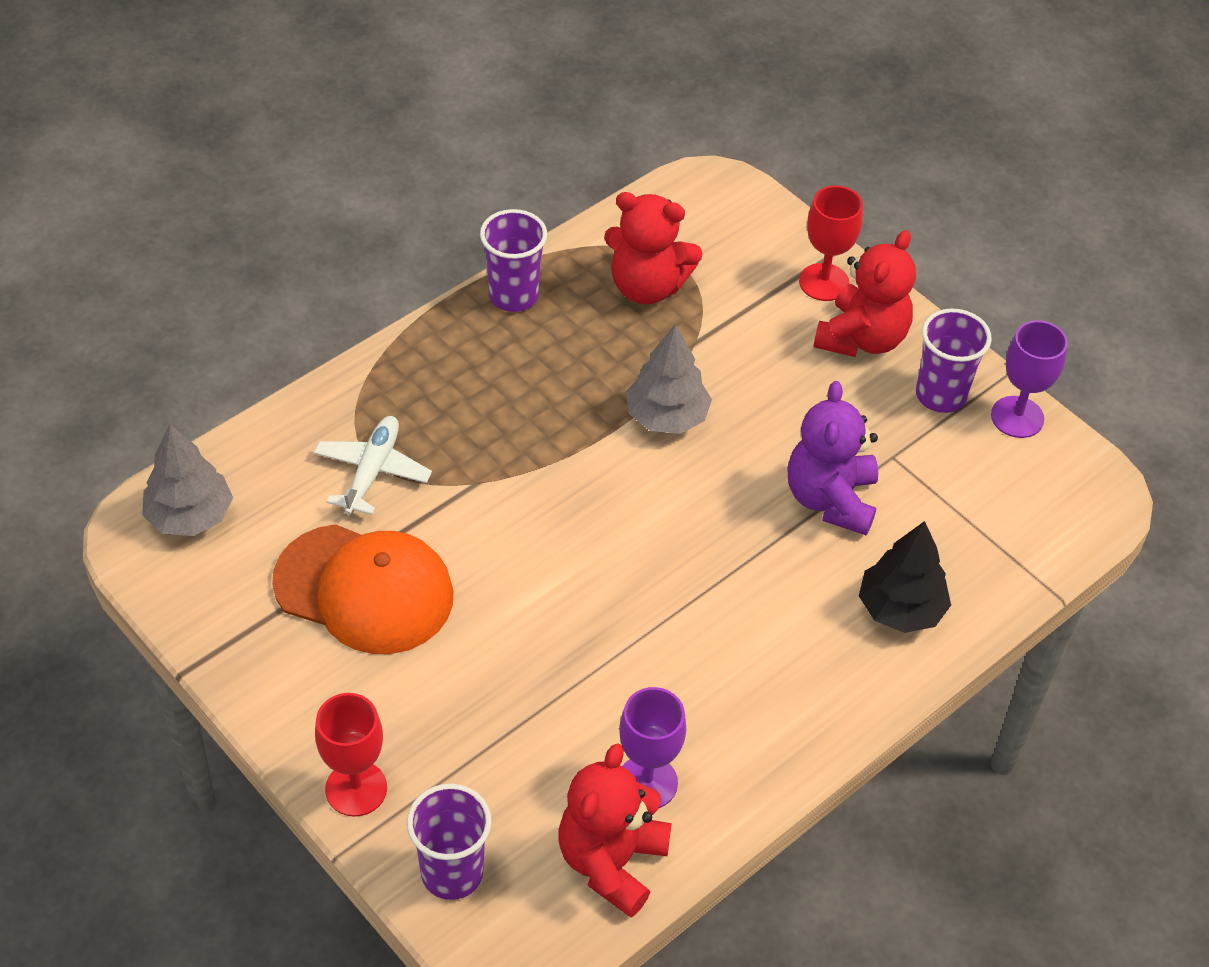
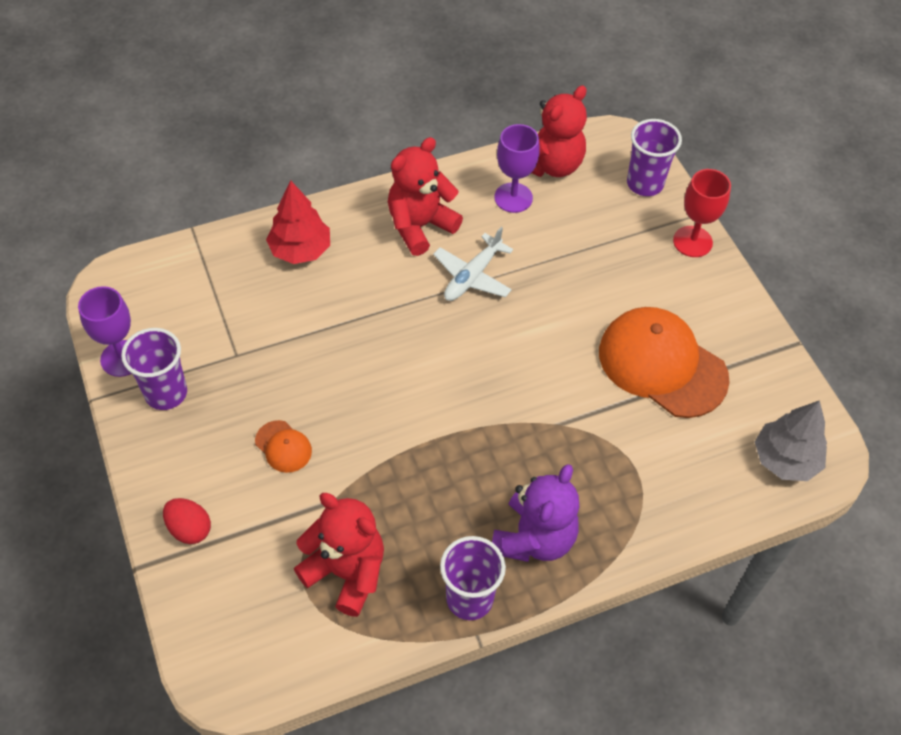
camera: 160 degrees left, 5 degrees up
(372, 471) = (636, 457): white plane -> white plane (472, 276)
(666, 416) = (389, 437): grey tree -> none
(777, 377) = (283, 446): none -> orange cap
(824, 282) = (190, 529): red goblet -> red egg
(830, 499) = (301, 336): purple teddy bear -> purple teddy bear (534, 538)
(862, 338) = (193, 462): red teddy bear -> red teddy bear (420, 226)
(901, 609) = (300, 250): black tree -> red tree

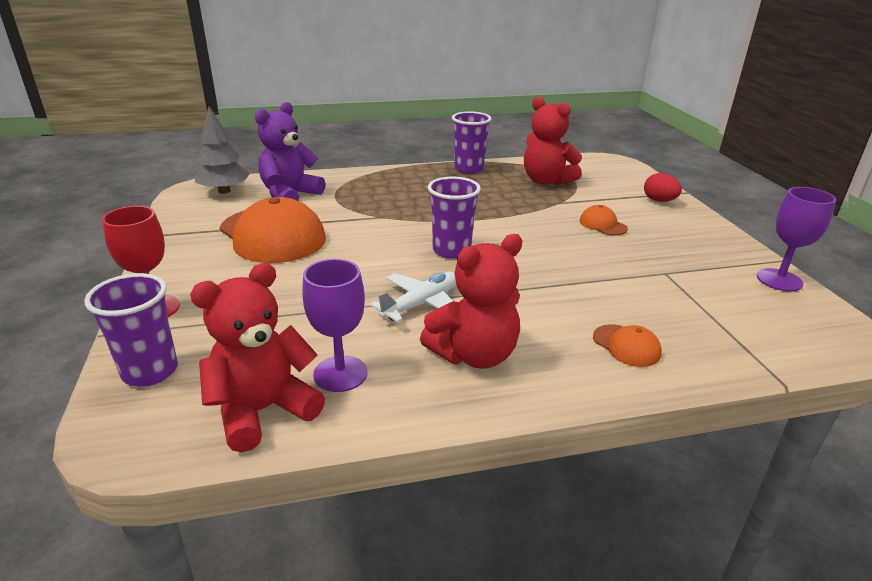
camera: 170 degrees left, 25 degrees down
(166, 393) = (719, 257): purple cup -> purple cup (451, 250)
(300, 250) = (626, 346): red tree -> orange cap
(534, 538) = (421, 181): purple teddy bear -> purple teddy bear (290, 195)

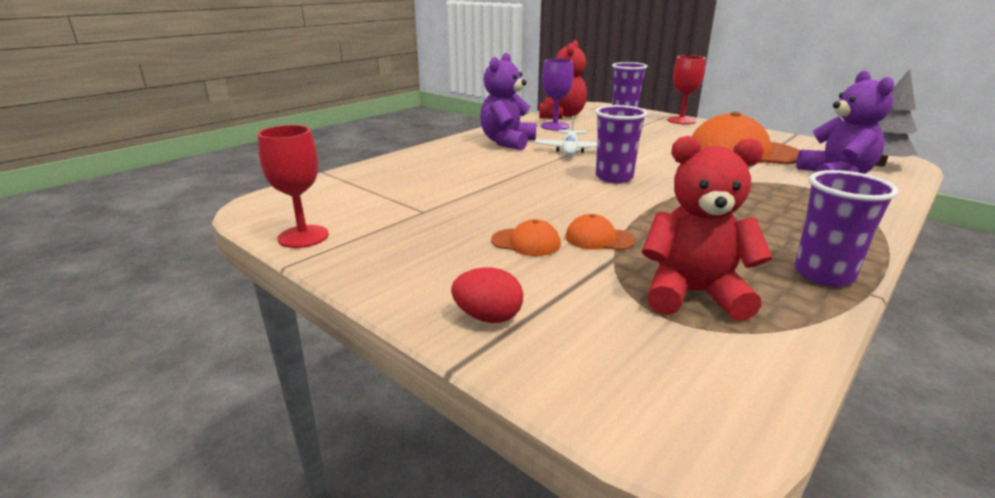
camera: 145 degrees right, 5 degrees down
(474, 355) = (507, 142): red teddy bear -> purple teddy bear
(626, 346) = (427, 163): orange cap -> orange cap (599, 239)
(779, 280) = (303, 236): purple goblet -> red goblet

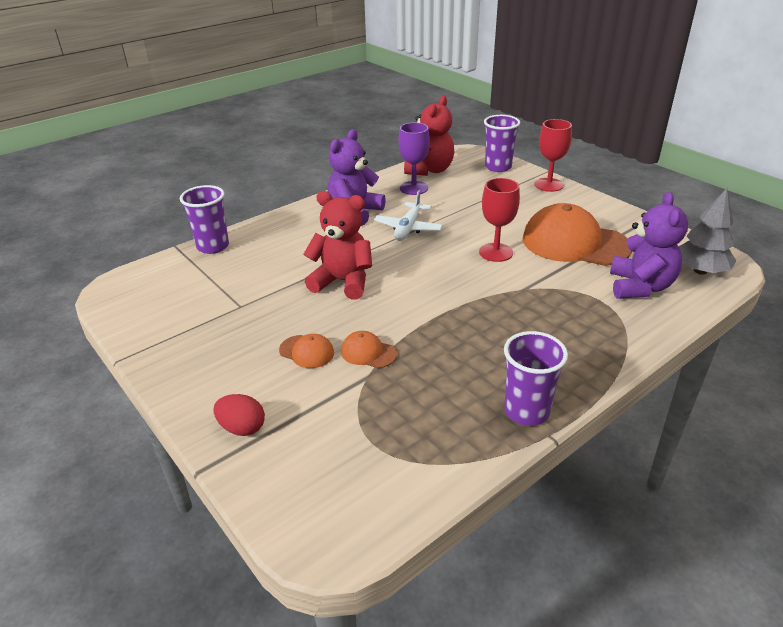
camera: 10 degrees right, 10 degrees up
(303, 236) = (138, 329): red goblet -> red goblet (495, 252)
(614, 177) = (426, 273): purple cup -> purple cup (213, 246)
(693, 294) = (406, 421): red teddy bear -> red teddy bear (343, 282)

